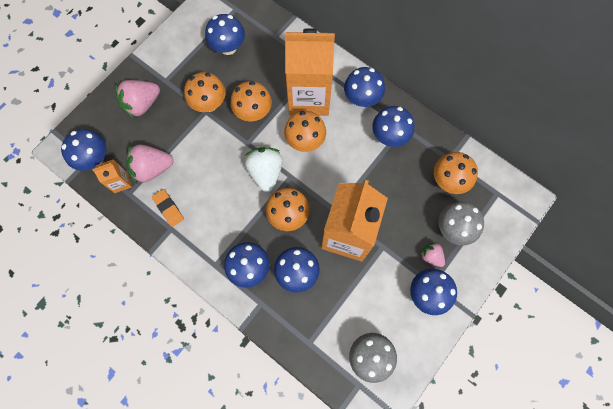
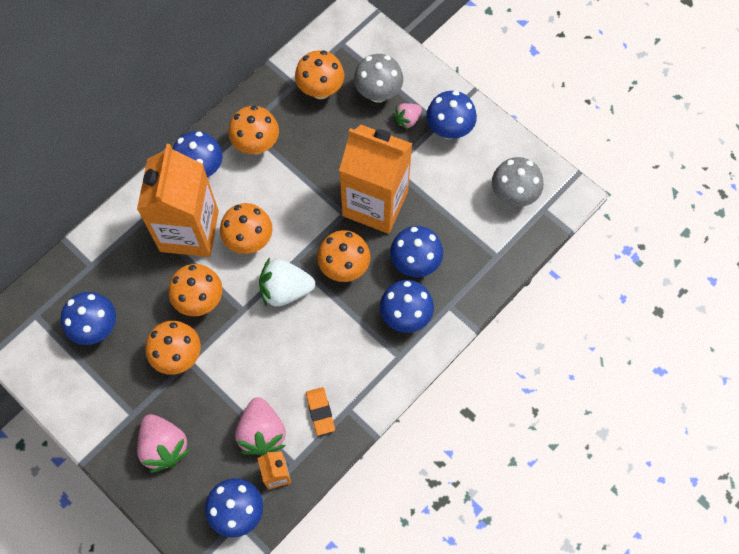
camera: 85 degrees left, 5 degrees down
(168, 208) = (320, 412): orange eraser -> orange eraser turned 75 degrees counterclockwise
(389, 136) = (256, 144): blue mushroom -> orange mushroom

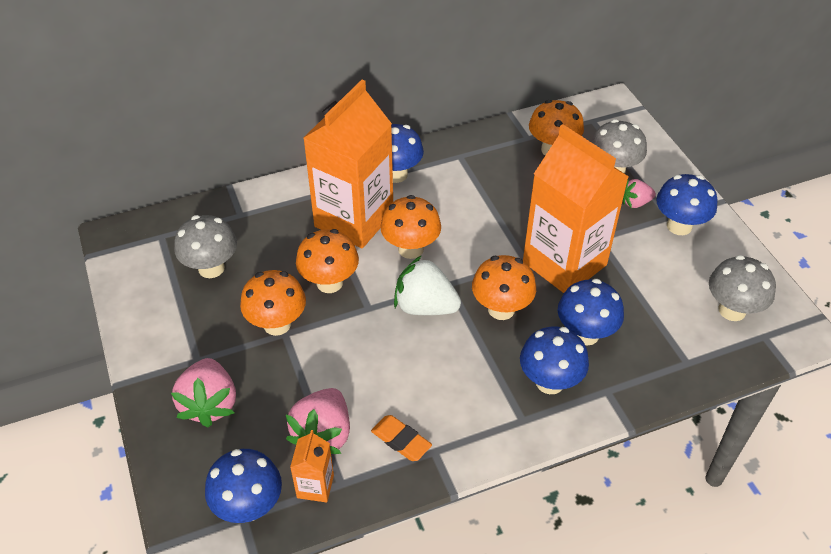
camera: 25 degrees right, 20 degrees down
(96, 328) = (211, 268): blue mushroom -> grey mushroom
(256, 144) = (462, 172): orange mushroom -> none
(320, 412) = (401, 440): orange eraser -> orange eraser turned 60 degrees counterclockwise

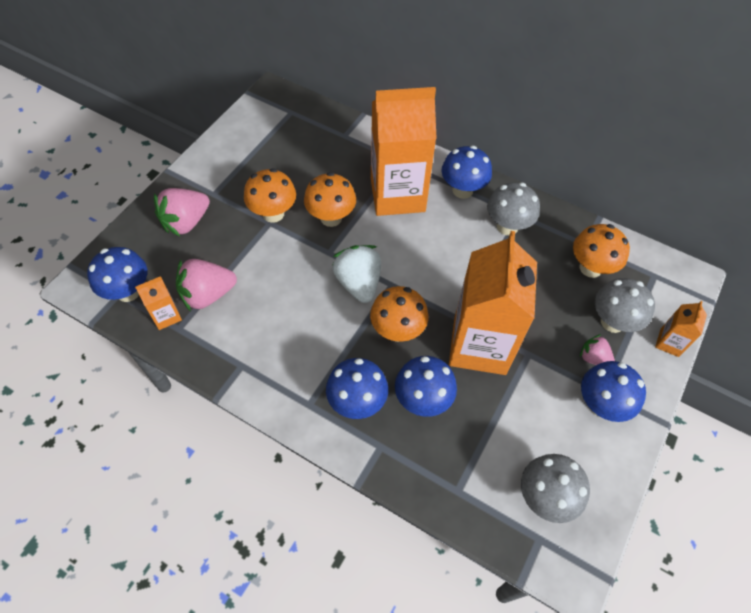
camera: 50 degrees right, 10 degrees up
(211, 268) = (288, 152): grey mushroom -> grey mushroom (507, 226)
(401, 440) = (235, 340): orange eraser -> none
(411, 249) = (402, 242): orange mushroom -> none
(658, 153) = (669, 343): none -> orange carton

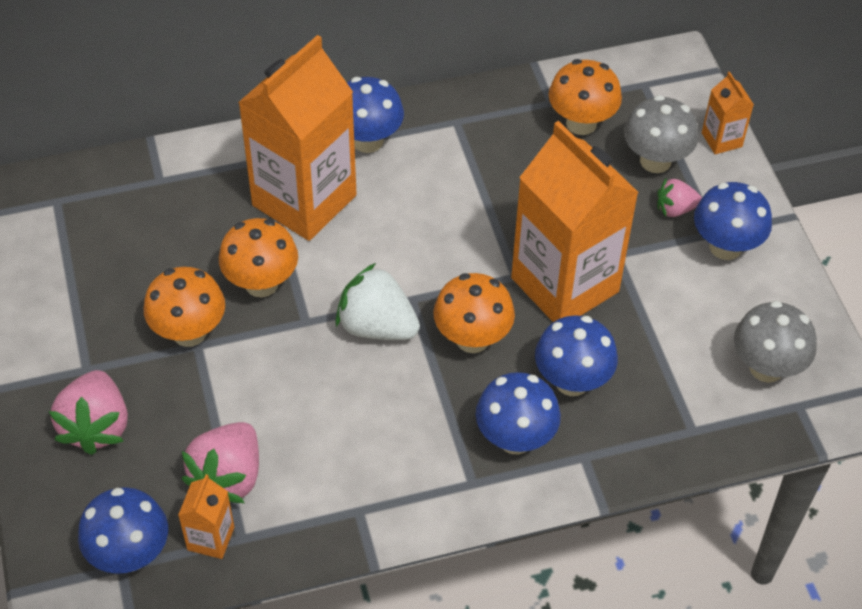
camera: 45 degrees left, 5 degrees down
(507, 226) = (457, 144): grey mushroom -> none

